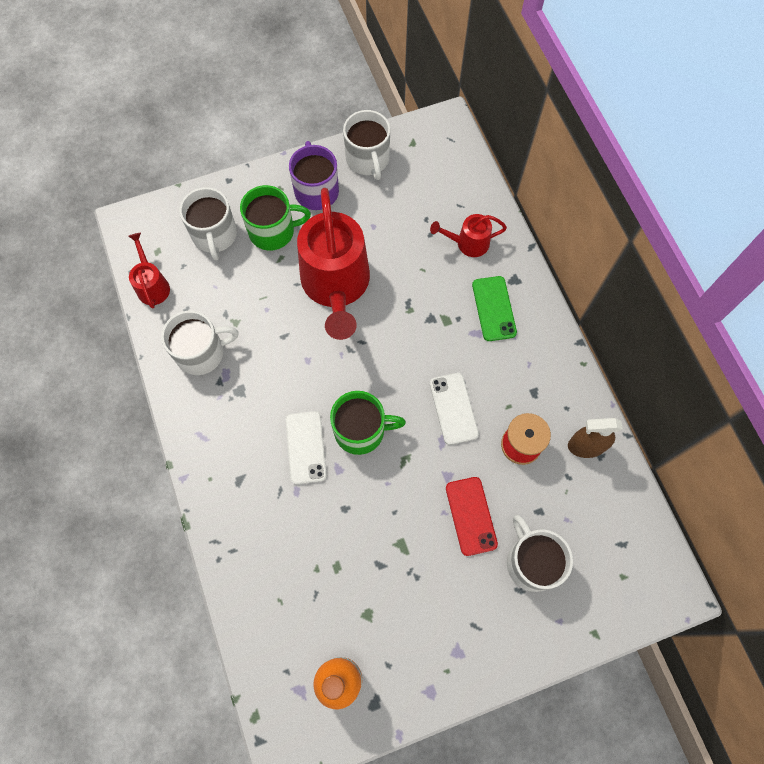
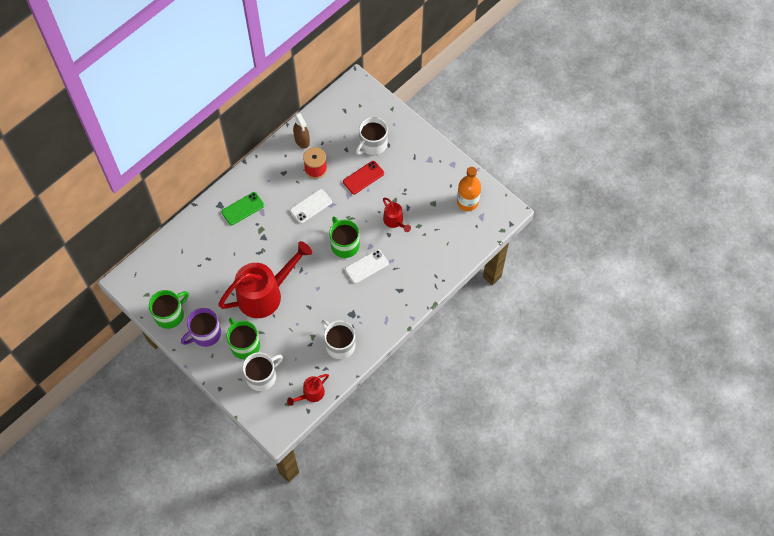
camera: 115 degrees left, 5 degrees down
(368, 159) = (170, 314): white mug -> green mug
(467, 243) = (206, 237): red watering can -> red watering can (395, 221)

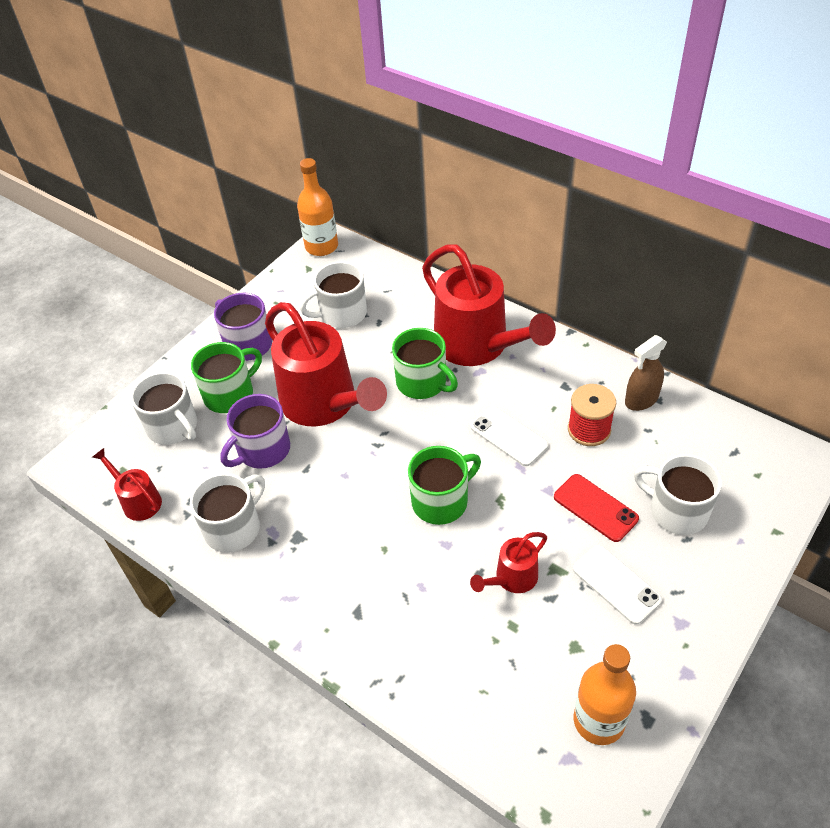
camera: 85 degrees right, 15 degrees down
(128, 285) = (321, 246): none -> orange bottle
(170, 314) = (277, 298): green mug -> green mug (422, 382)
(195, 278) = (342, 314): none -> white mug
(243, 209) = (479, 346): green phone -> red watering can
(291, 328) = (262, 450): none -> purple mug
(366, 266) = (400, 545): white phone -> white phone (616, 584)

